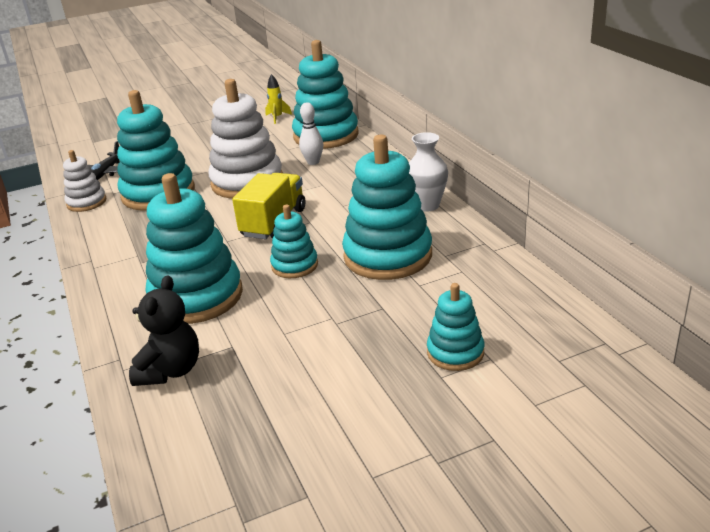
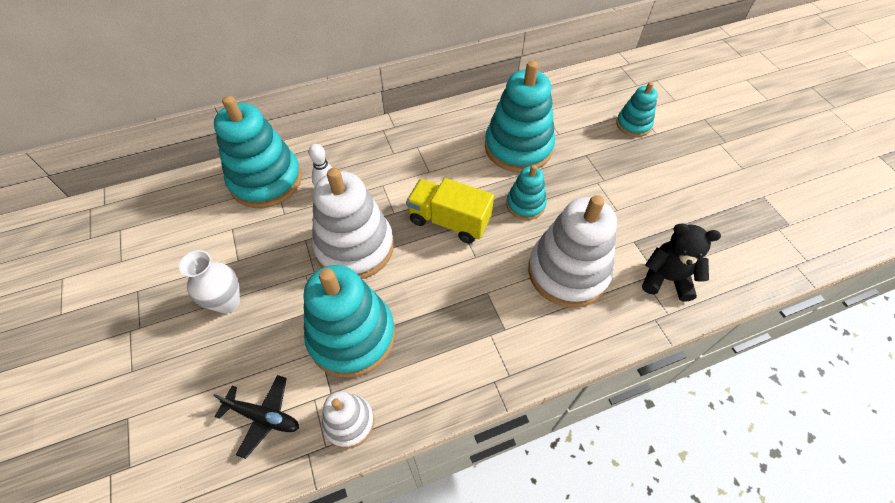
camera: 90 degrees left, 25 degrees up
(196, 297) = (568, 272): turquoise stacking toy -> white stacking toy
(277, 118) = (184, 226): yellow rocket -> none
(427, 205) = (444, 119): white vase -> white vase (227, 302)

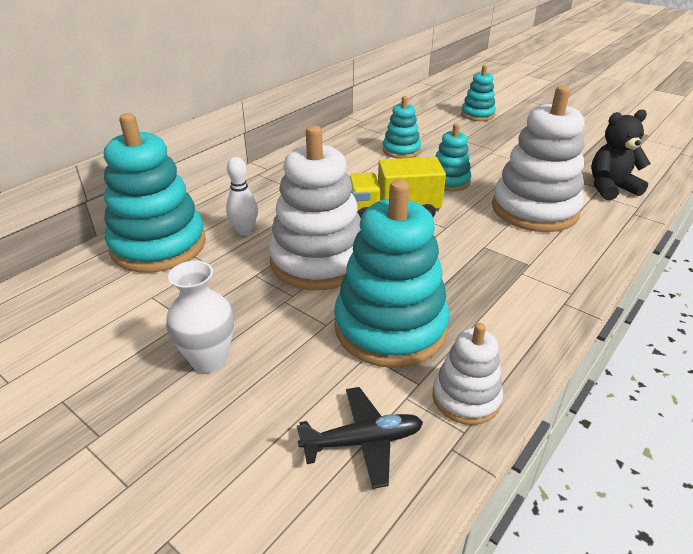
camera: 30 degrees left, 20 degrees down
(518, 147) = (401, 150): turquoise stacking toy -> turquoise stacking toy, size x0.53

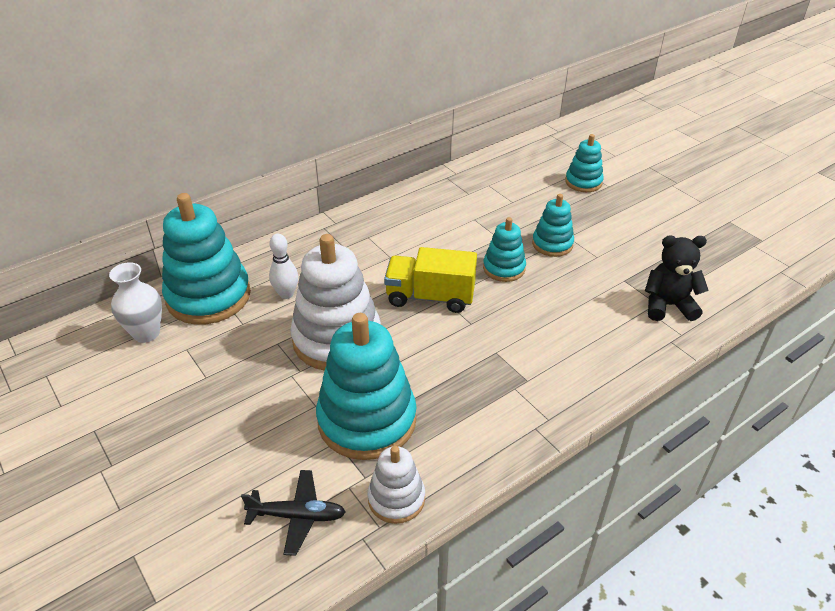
camera: 15 degrees right, 5 degrees up
(209, 360) = (210, 418): white vase -> white vase (146, 333)
(401, 150) = (476, 220): turquoise stacking toy -> turquoise stacking toy (552, 244)
(534, 209) = (570, 318): white stacking toy -> none

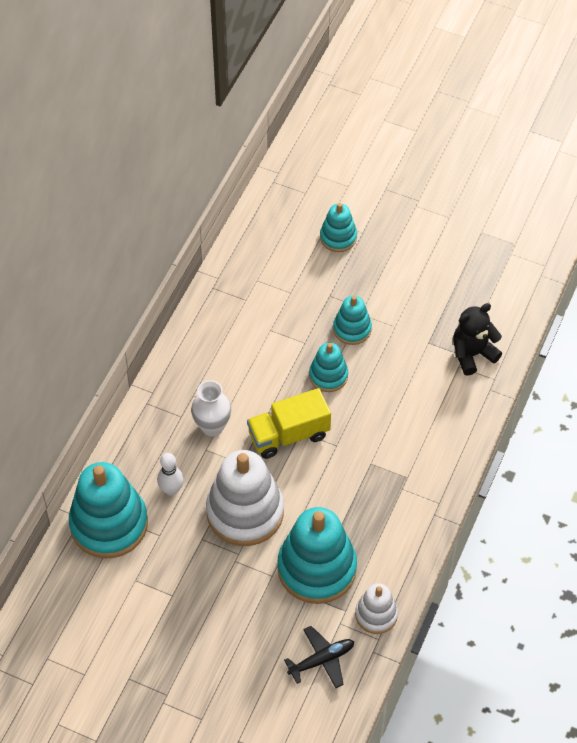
camera: 30 degrees left, 15 degrees up
(146, 333) = (90, 583): white vase -> white vase (212, 427)

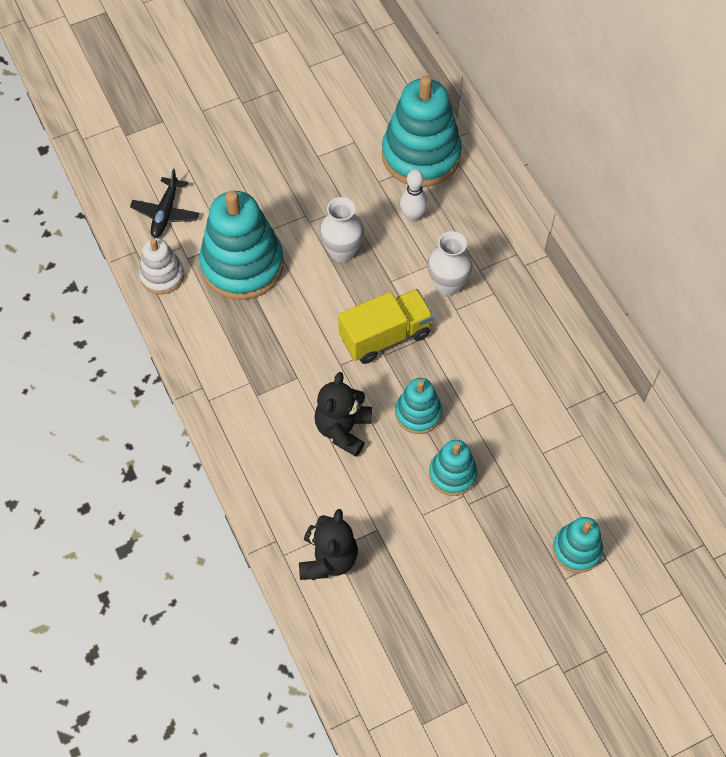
camera: 130 degrees right, 5 degrees up
(245, 512) = (342, 252): white stacking toy -> white vase
(288, 435) = (385, 336): yellow truck -> yellow truck turned 45 degrees clockwise
(381, 409) = (343, 429): none -> black teddy bear

